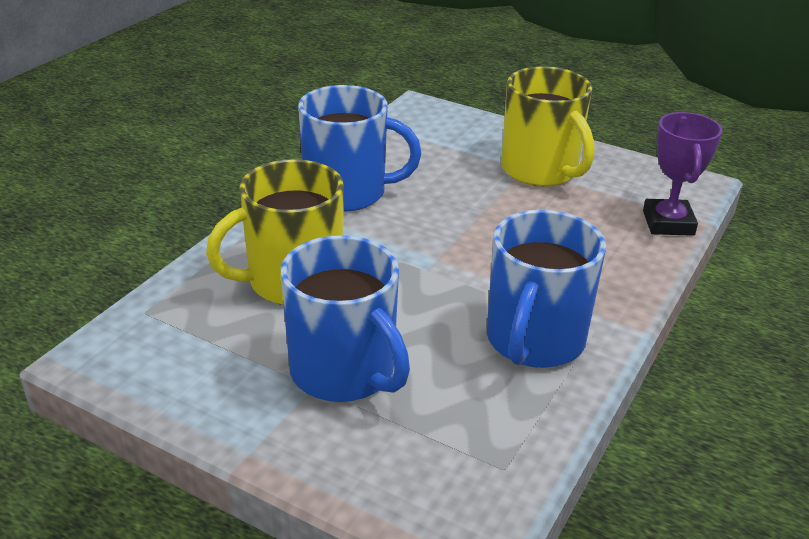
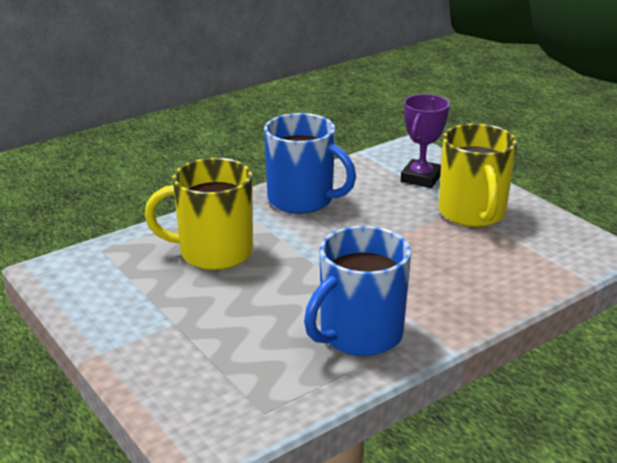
camera: 25 degrees right, 5 degrees down
(344, 372) = (202, 320): blue mug -> none
(668, 223) = (551, 275): purple trophy -> purple trophy (421, 178)

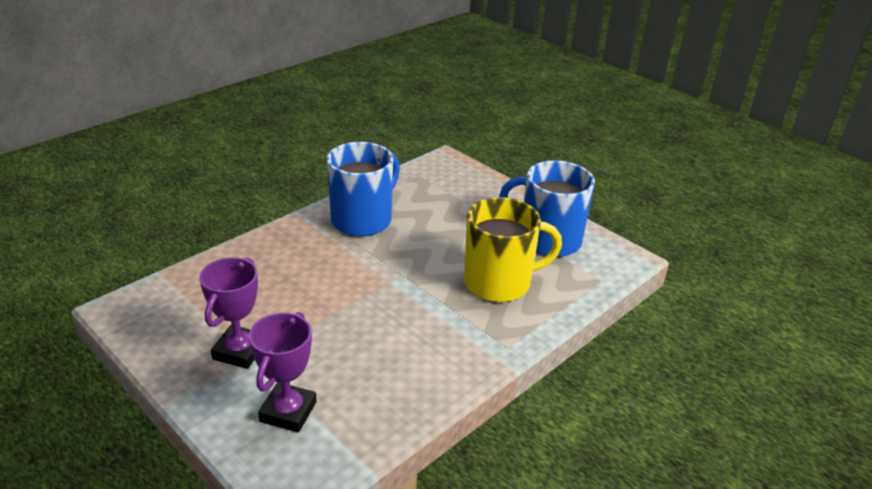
camera: 170 degrees right, 5 degrees up
(302, 200) = (433, 359): blue mug -> blue mug (548, 240)
(472, 213) = (239, 351): yellow mug -> purple trophy

